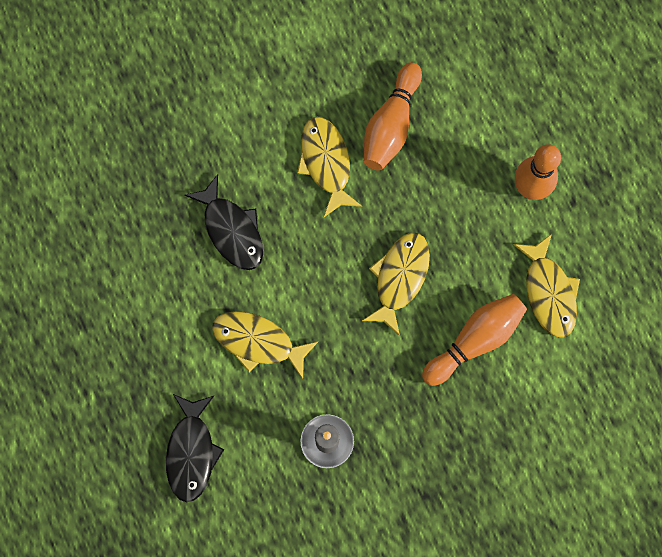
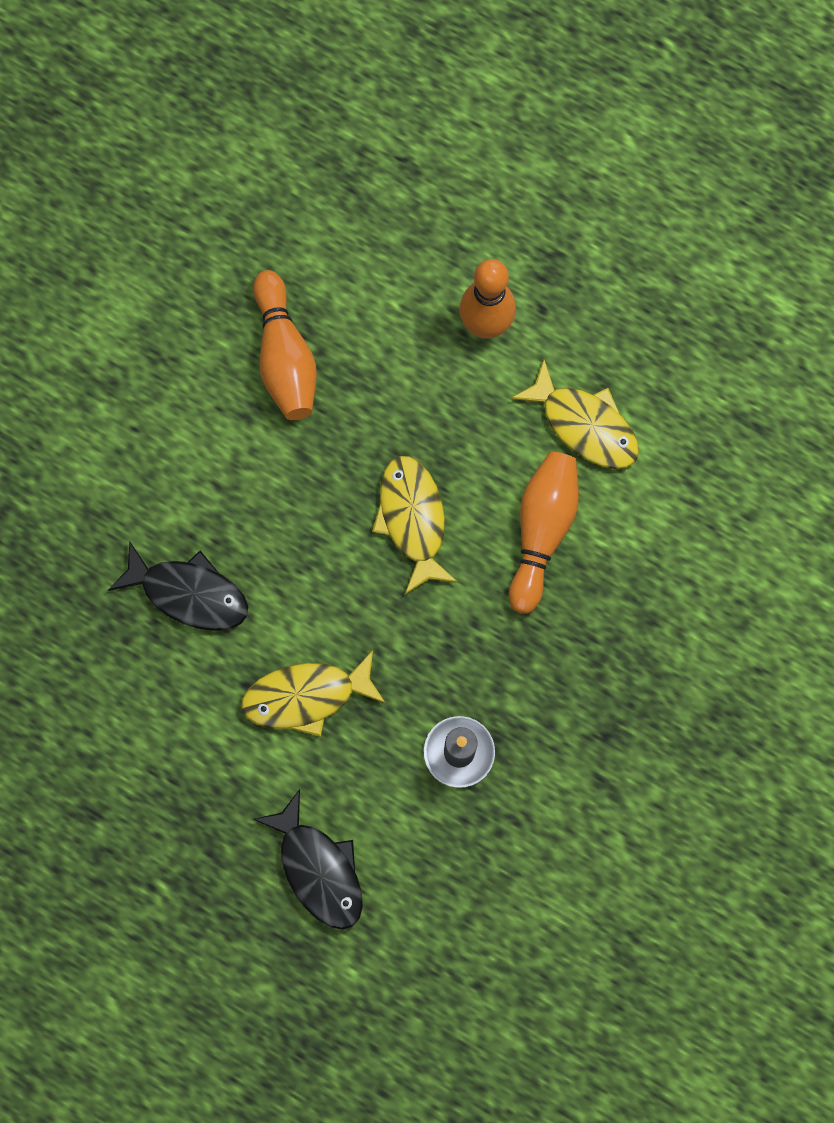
camera: 35 degrees left, 0 degrees up
(326, 163) = (242, 447): yellow fish -> none

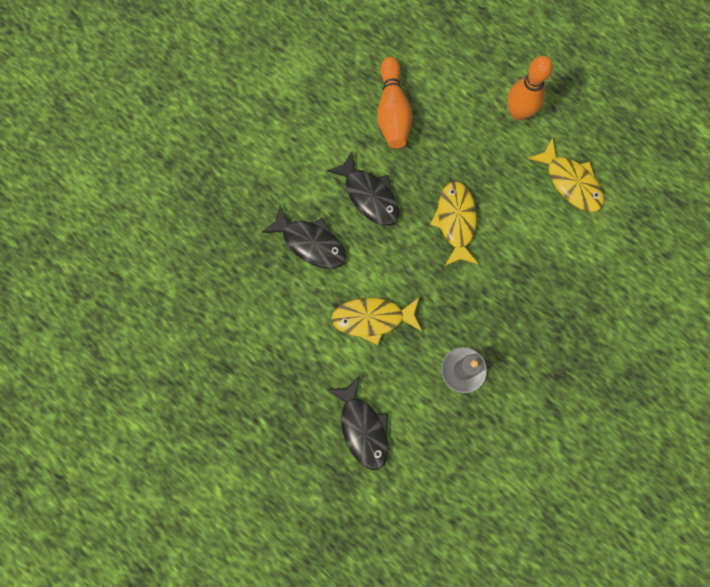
camera: 10 degrees right, 0 degrees up
(269, 500) = (369, 195): none -> black fish
(542, 531) = (535, 242): orange bowling pin -> none

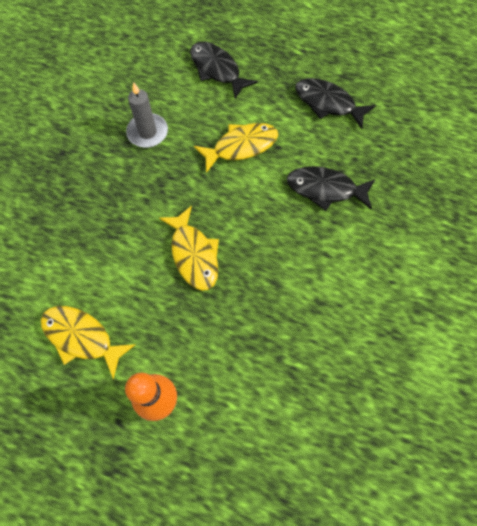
camera: 160 degrees right, 10 degrees down
(369, 195) = (290, 251): black fish -> black fish (328, 103)
(392, 111) = (303, 350): orange bowling pin -> none

